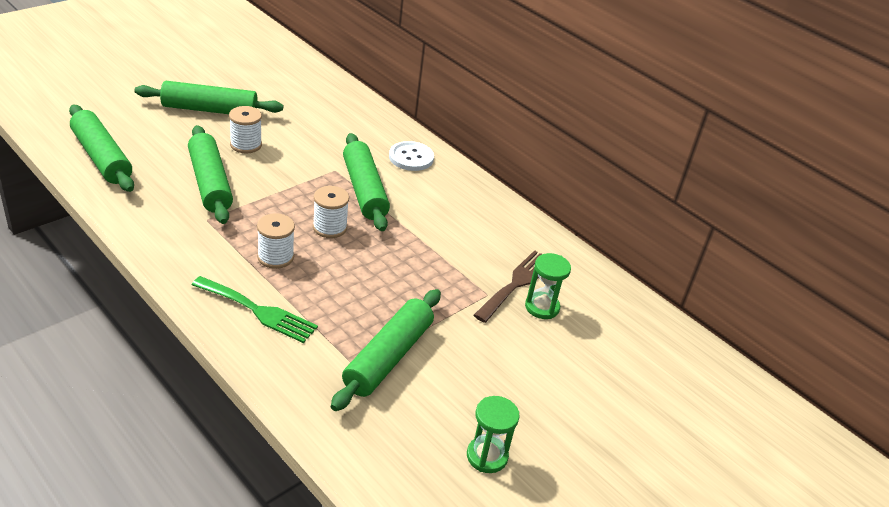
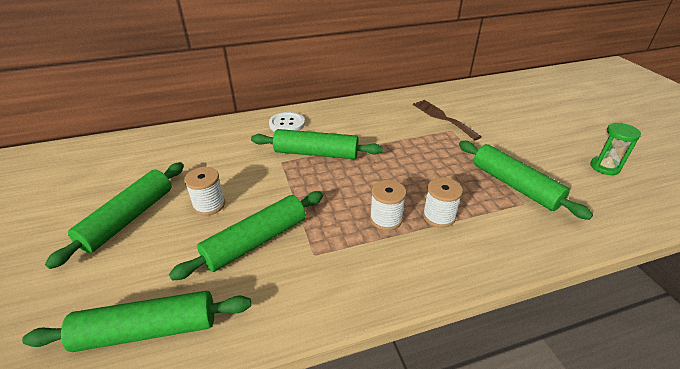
camera: 60 degrees left, 0 degrees up
(210, 183) = (256, 241): green rolling pin -> green rolling pin turned 45 degrees counterclockwise
(258, 311) = (457, 244): green fork -> none
(329, 227) = (356, 181): white spool -> white spool (439, 216)
(542, 307) = (466, 115): green hourglass -> none

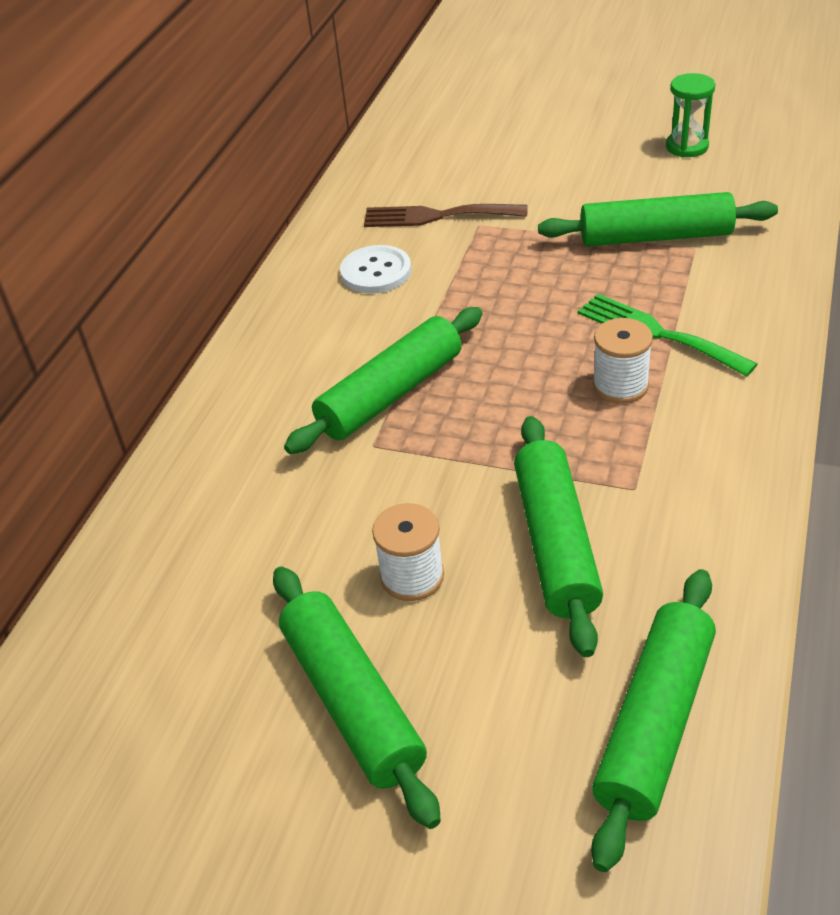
camera: 50 degrees left, 5 degrees up
(287, 124) = (258, 396): white button -> white button (376, 272)
(439, 216) = (657, 333): white spool -> green fork

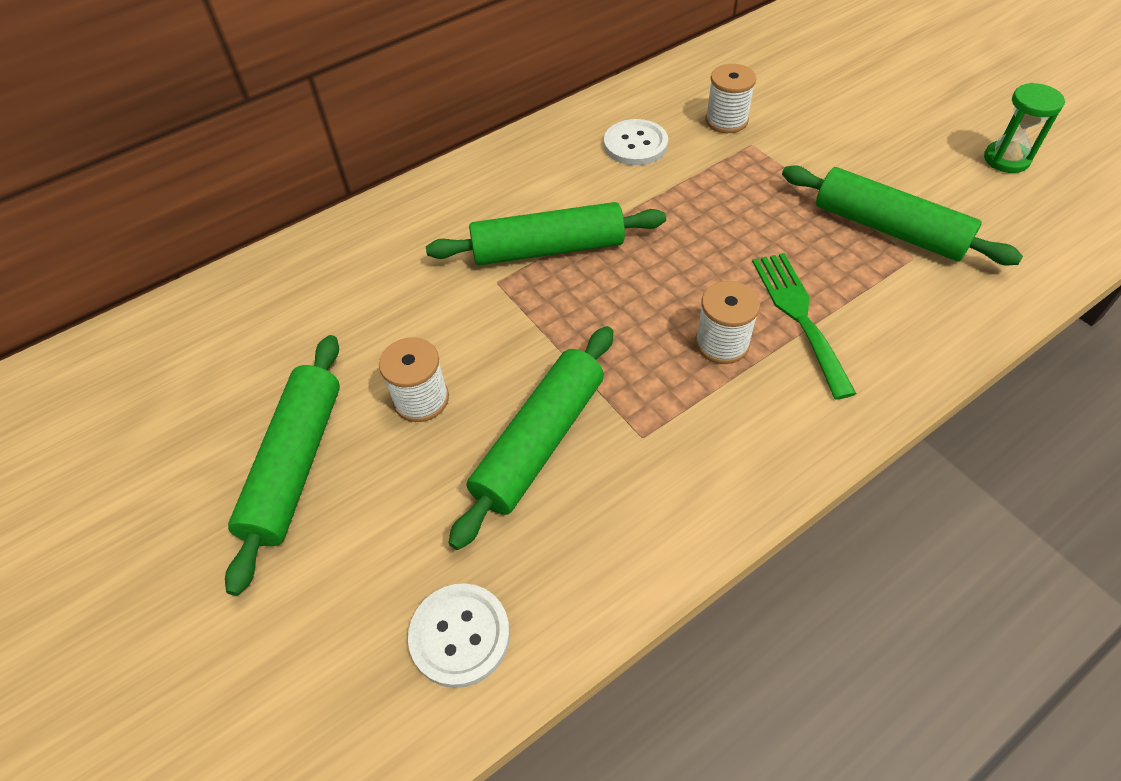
camera: 35 degrees right, 10 degrees up
(436, 216) = (726, 120): brown fork -> white spool
(655, 723) = (460, 635): green rolling pin -> white button

